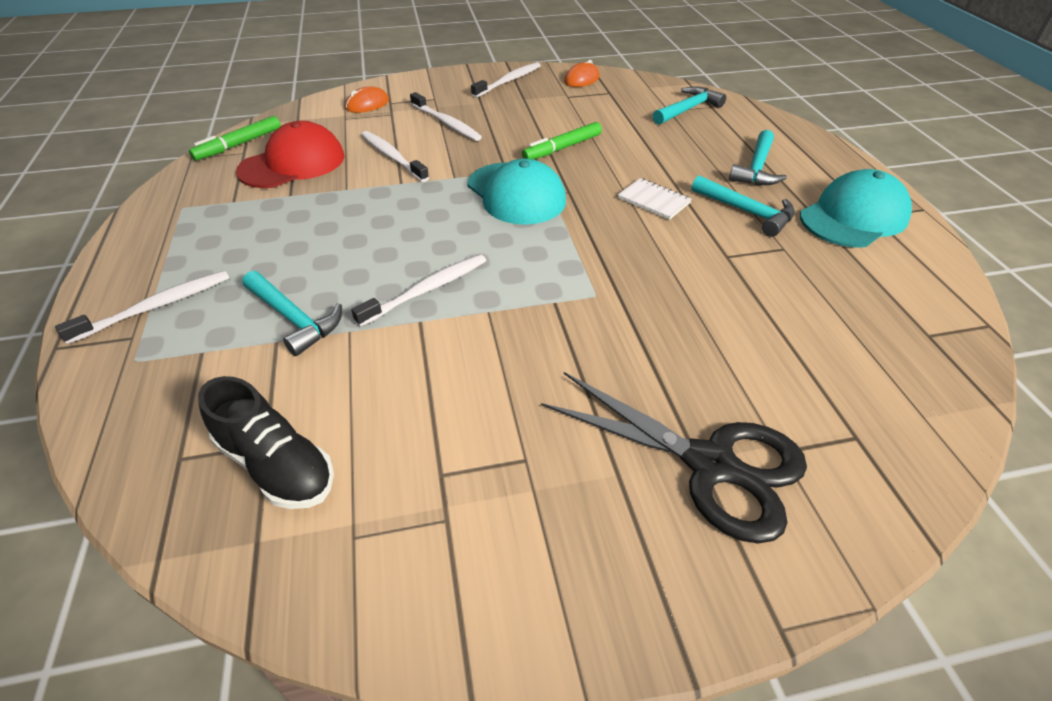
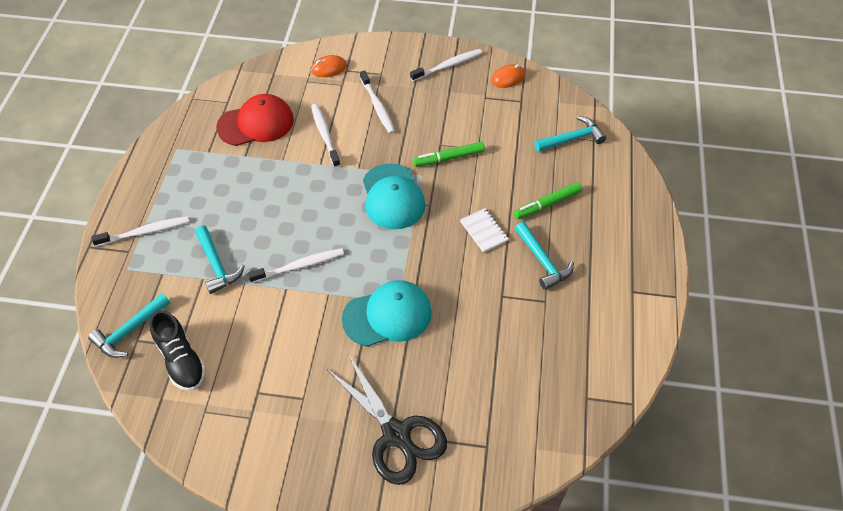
camera: 20 degrees right, 10 degrees up
(239, 144) = (226, 93): green marker -> green marker (547, 204)
(756, 168) = (580, 220): turquoise hammer -> turquoise hammer (130, 331)
(853, 217) = (617, 288): turquoise cap -> turquoise cap (387, 315)

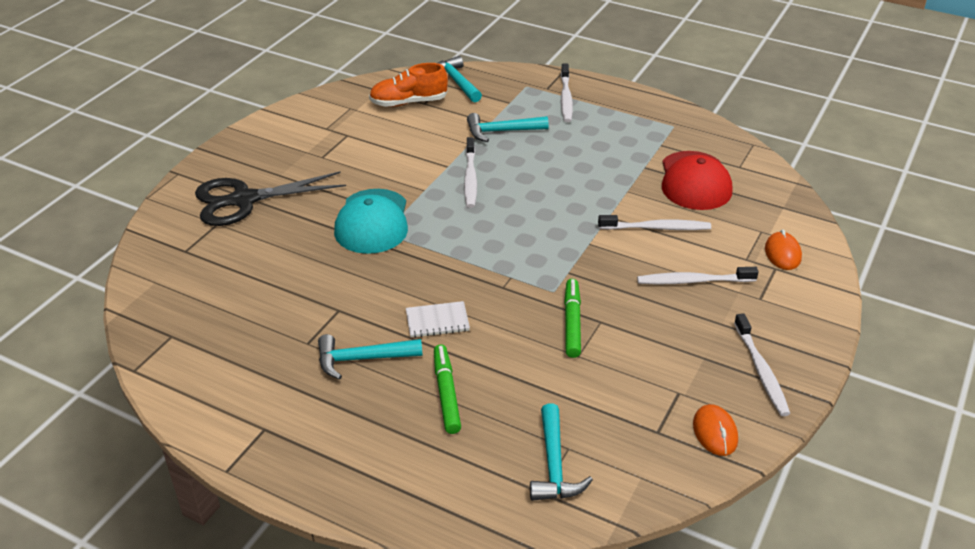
camera: 110 degrees right, 15 degrees down
(181, 360) = (408, 102): black shoe -> orange shoe
(393, 197) = (530, 260): turquoise cap -> none

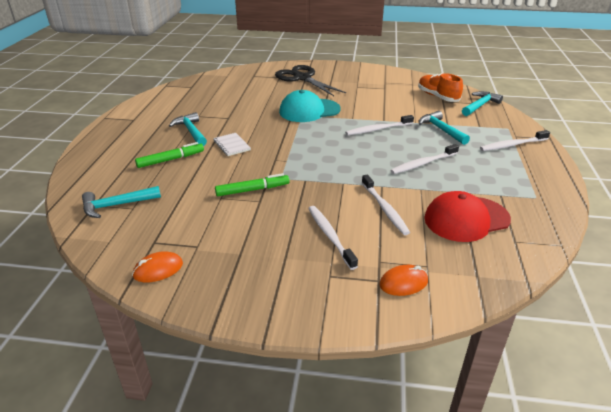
camera: 70 degrees right, 5 degrees down
(761, 371) = (235, 286): white toothbrush -> white toothbrush (423, 163)

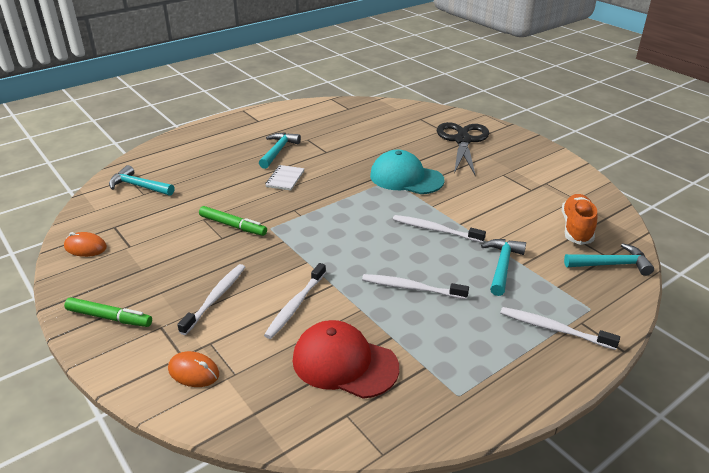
camera: 45 degrees right, 0 degrees up
(170, 160) = (225, 168): green marker -> green marker (109, 317)

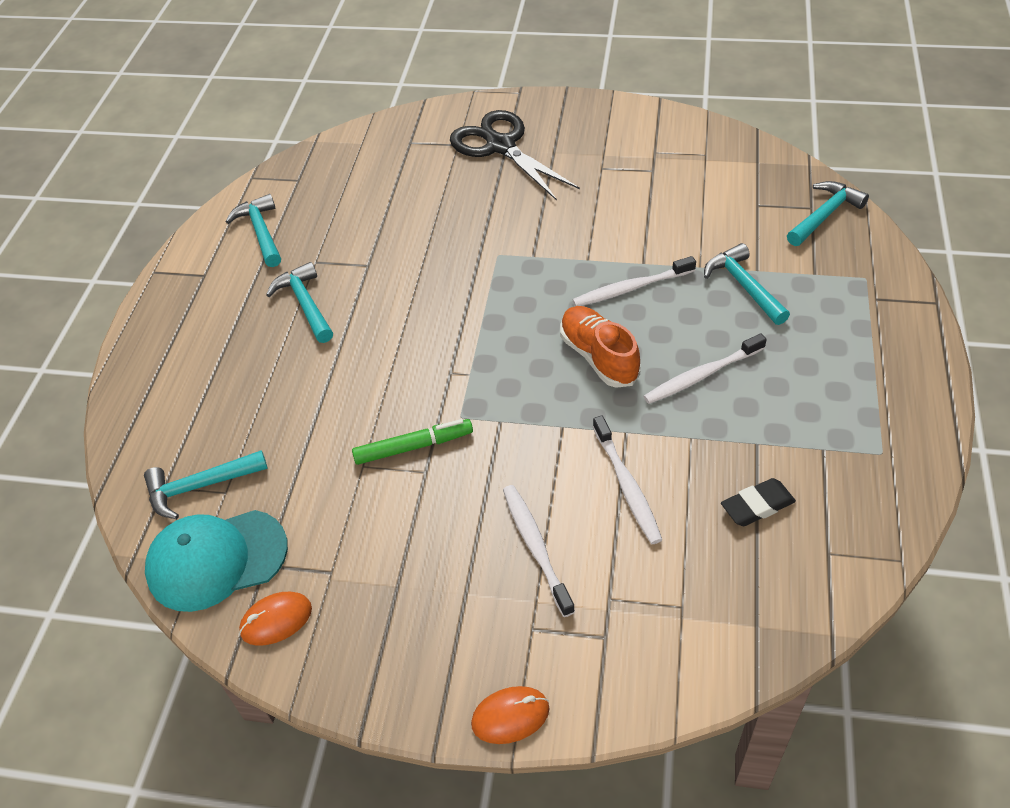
camera: 40 degrees left, 15 degrees up
(109, 317) = (459, 670): green marker -> none
(193, 372) = (642, 641): orange mouse -> orange mouse (510, 716)
(285, 179) = (376, 338): white notebook -> none
(303, 118) = (261, 232): none -> turquoise hammer
(344, 363) = (757, 506): red cap -> black eraser
(406, 178) = (511, 240): turquoise cap -> turquoise cap (216, 560)
(553, 329) = (865, 323): white toothbrush -> none
(576, 228) = (749, 192): orange shoe -> orange shoe (598, 357)

